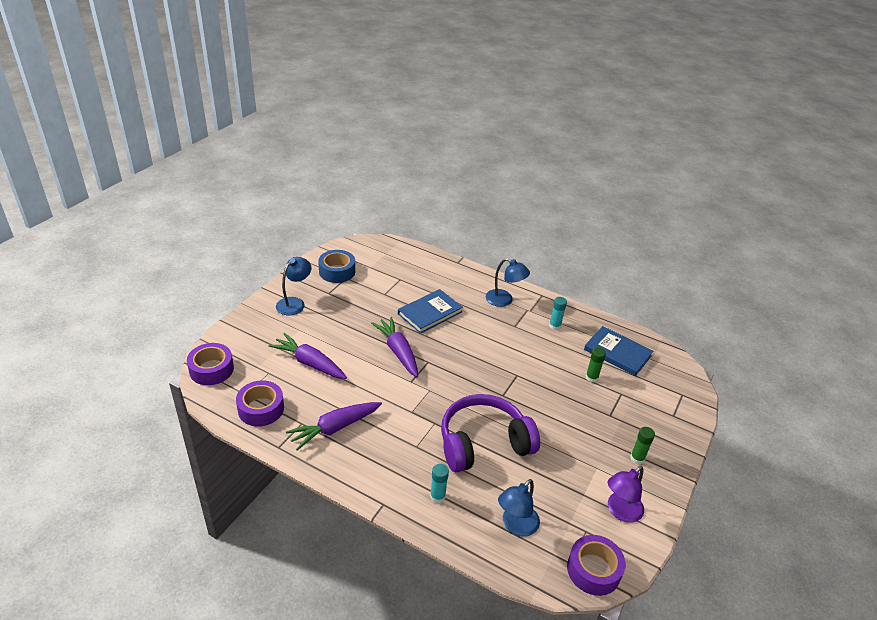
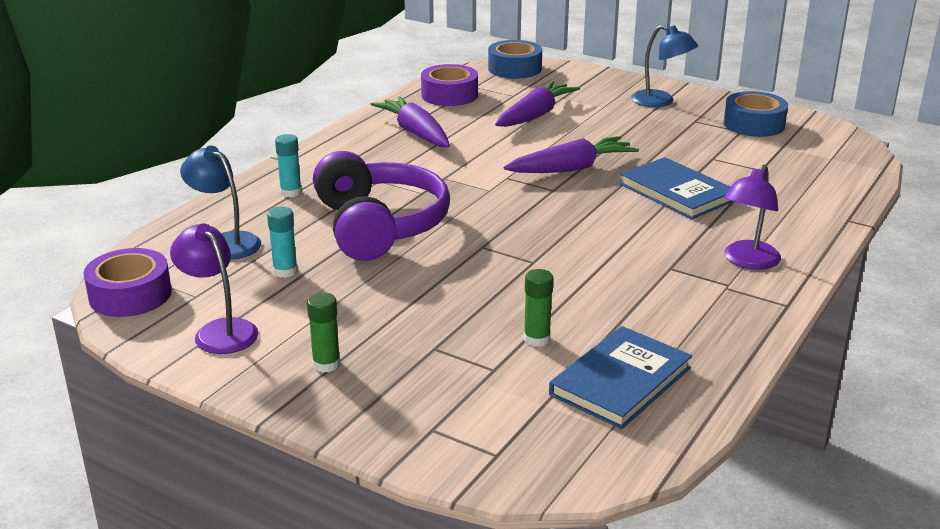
camera: 95 degrees right, 10 degrees down
(211, 369) = (514, 69): purple tape -> blue tape
(504, 300) = (747, 261): blue lamp -> purple lamp
(555, 326) = (687, 311): turquoise glue stick -> turquoise glue stick (285, 271)

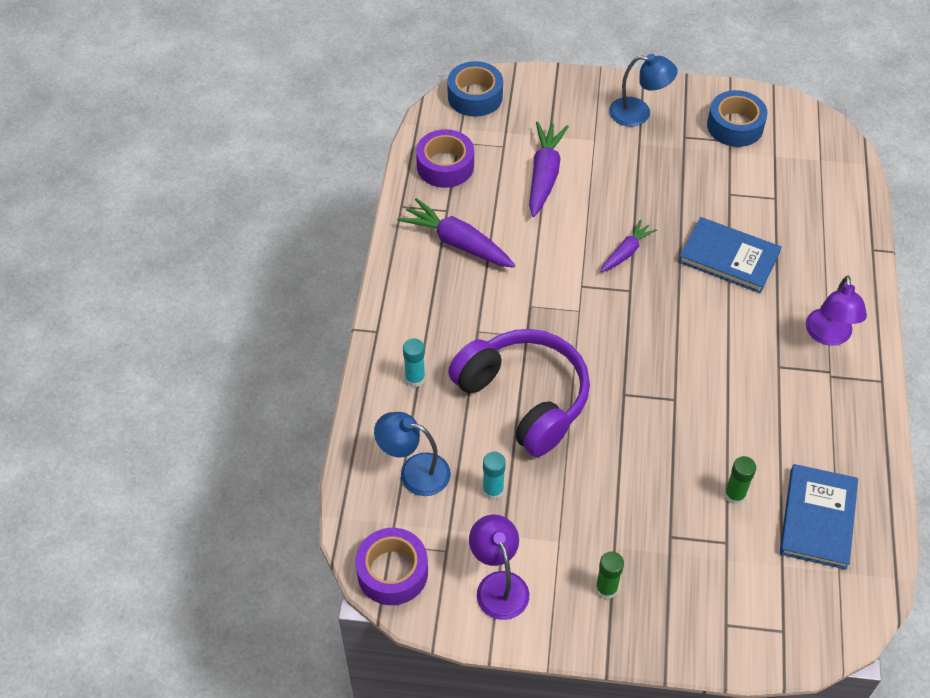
camera: 25 degrees left, 25 degrees up
(219, 330) = (498, 585): purple lamp -> purple lamp turned 45 degrees clockwise
(572, 168) = (626, 252): purple carrot -> purple carrot, size x0.61

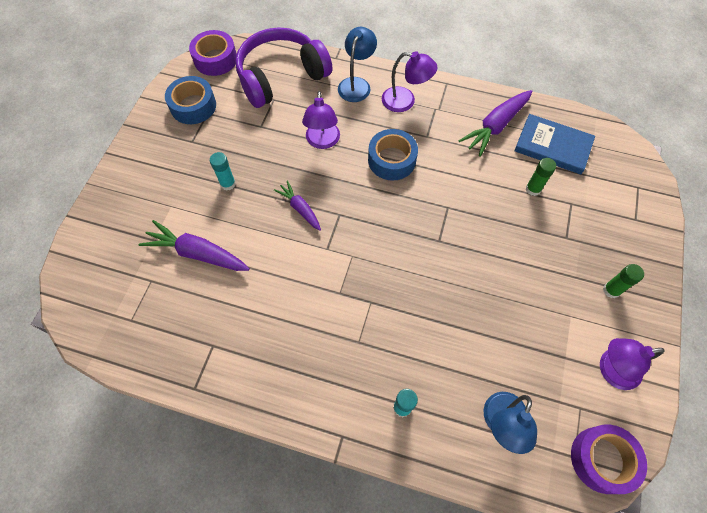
camera: 80 degrees left, 10 degrees up
(445, 166) = (157, 338): purple tape -> purple tape (215, 59)
(457, 243) = (254, 342): purple carrot -> purple carrot (495, 126)
(475, 96) = (78, 294): blue tape -> blue tape (392, 160)
(493, 490) = (523, 358): turquoise glue stick -> turquoise glue stick (228, 184)
(524, 398) = (435, 316): purple headphones -> purple headphones (281, 77)
(638, 113) = (154, 167): blue lamp -> blue lamp (356, 84)
(729, 257) = (322, 141): blue book -> purple lamp

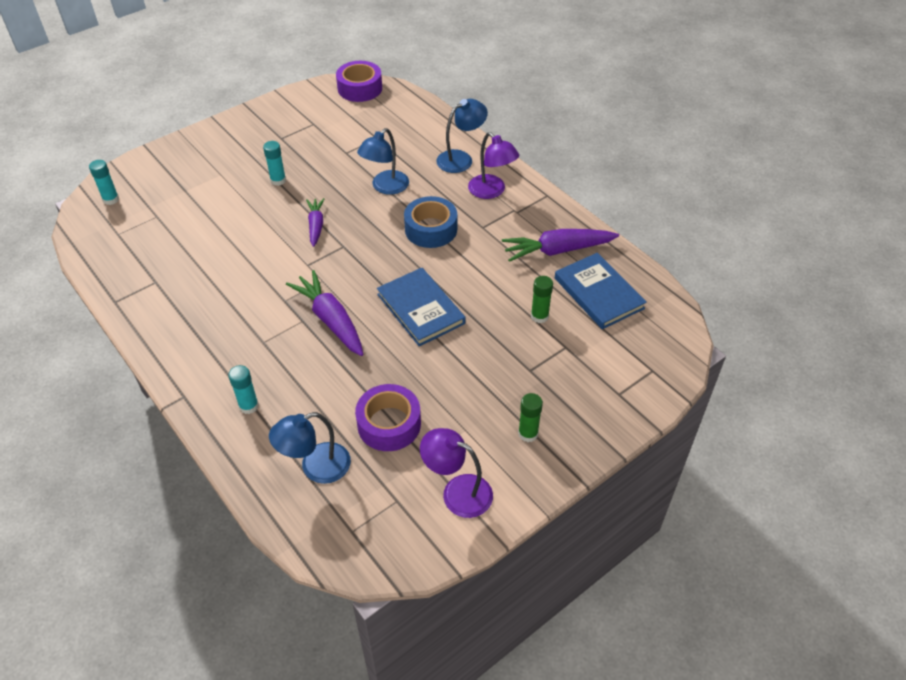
camera: 35 degrees right, 15 degrees down
(89, 289) = (111, 199): none -> turquoise glue stick
(193, 106) = (308, 114): blue tape -> none
(197, 253) = (207, 215): purple carrot -> purple carrot (330, 320)
(281, 77) = (401, 124): purple headphones -> none
(322, 141) = (385, 187): purple lamp -> blue lamp
(448, 234) = (421, 309): none -> blue book
(602, 459) = (374, 548): purple tape -> purple tape (389, 424)

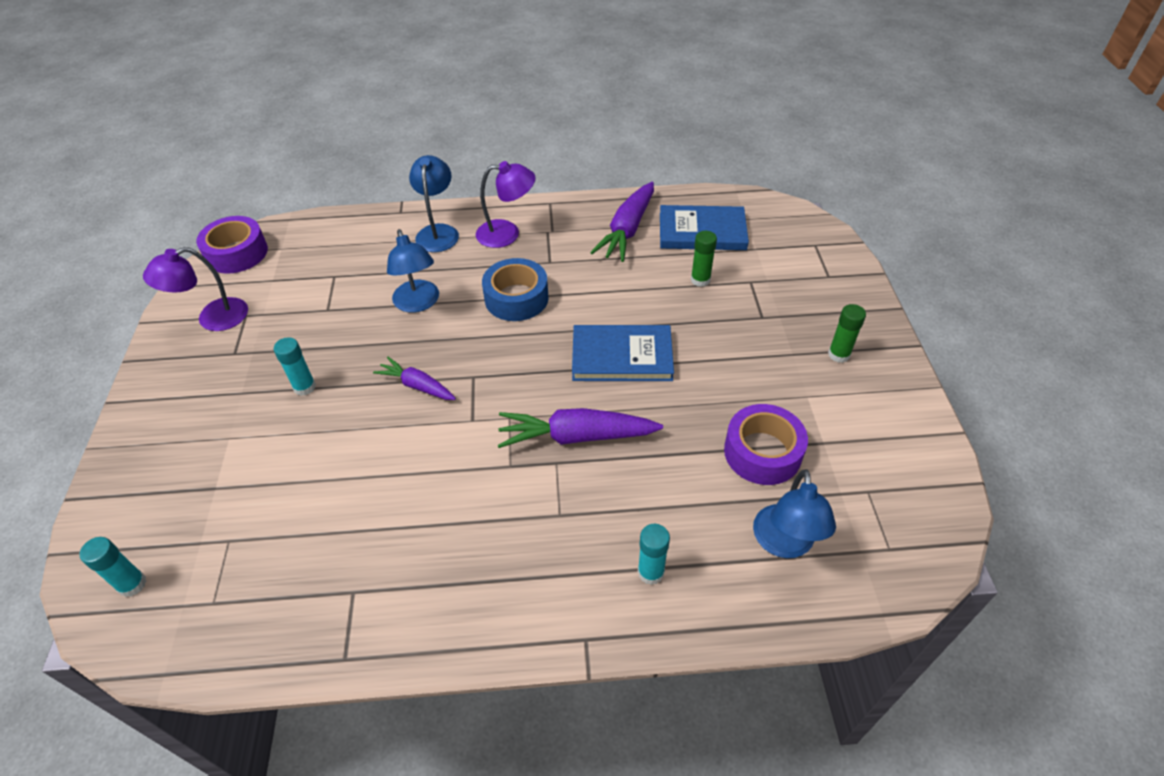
camera: 55 degrees left, 0 degrees up
(457, 491) = (881, 437): purple lamp -> purple lamp (212, 318)

